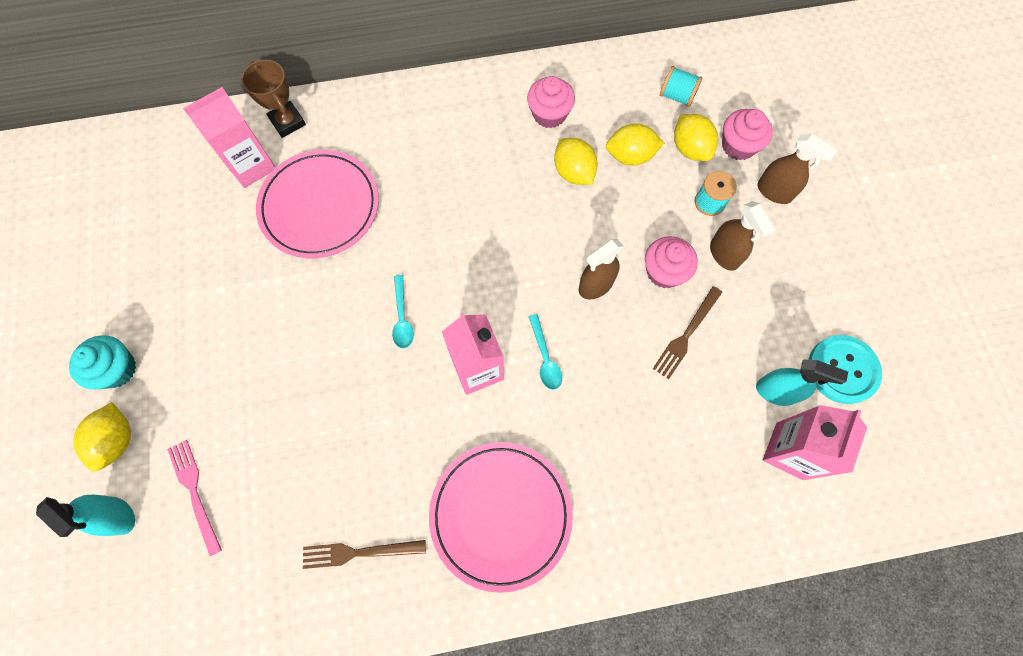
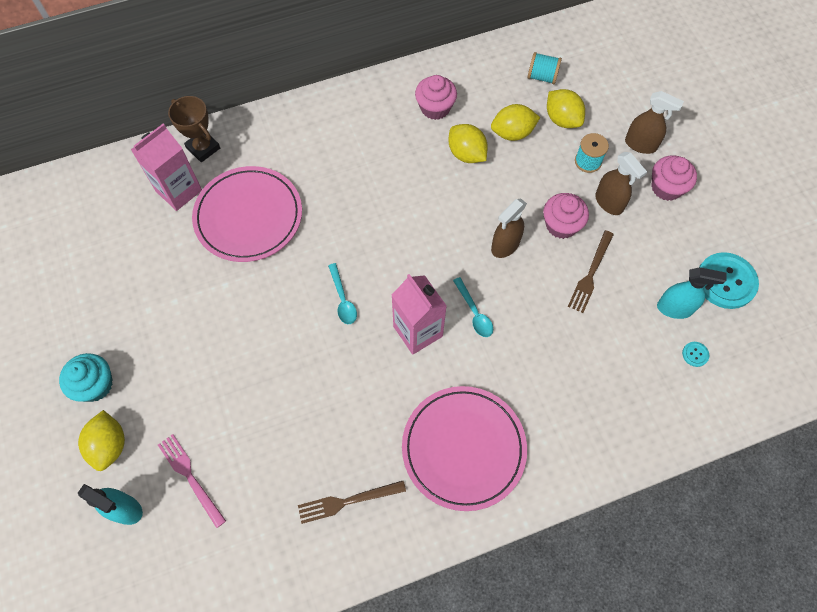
camera: 10 degrees left, 5 degrees down
(738, 146) = (602, 111): pink cupcake -> pink cupcake (666, 187)
(789, 451) = (695, 354): pink carton -> turquoise button

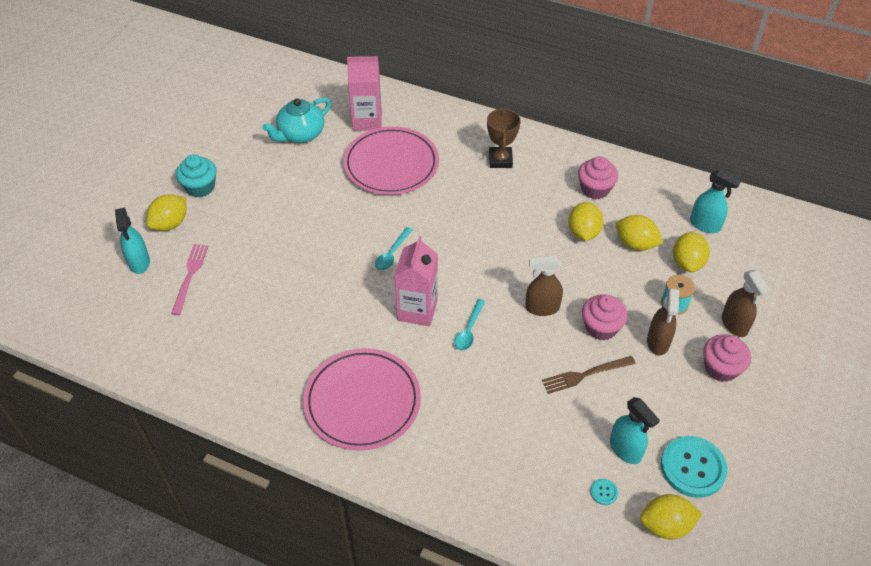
camera: 45 degrees right, 15 degrees down
(131, 253) = (300, 134): none -> turquoise teapot
(203, 148) = (409, 107): brown trophy -> brown trophy (500, 160)
(348, 501) = (257, 366): brown fork -> none
(542, 77) = (705, 225): turquoise spool -> turquoise spray bottle
(753, 341) = (665, 525): none -> yellow lemon

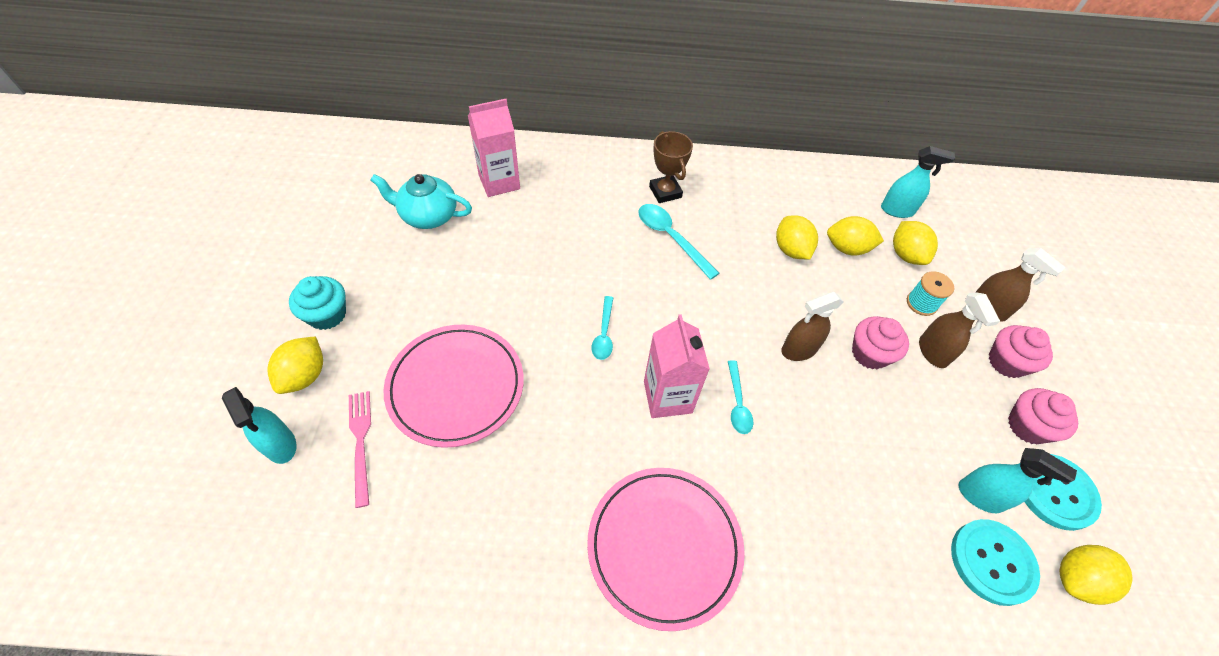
camera: 25 degrees left, 5 degrees up
(300, 134) = (428, 216): turquoise teapot -> turquoise teapot turned 75 degrees clockwise
(391, 164) = (550, 226): pink plate -> pink plate (456, 386)
(484, 198) = (671, 238): none -> turquoise spoon
(585, 374) = (887, 416): brown fork -> none
(595, 189) = (775, 199): pink cupcake -> pink cupcake (1027, 426)
(604, 492) = (992, 562): turquoise button -> turquoise button, size x2.39

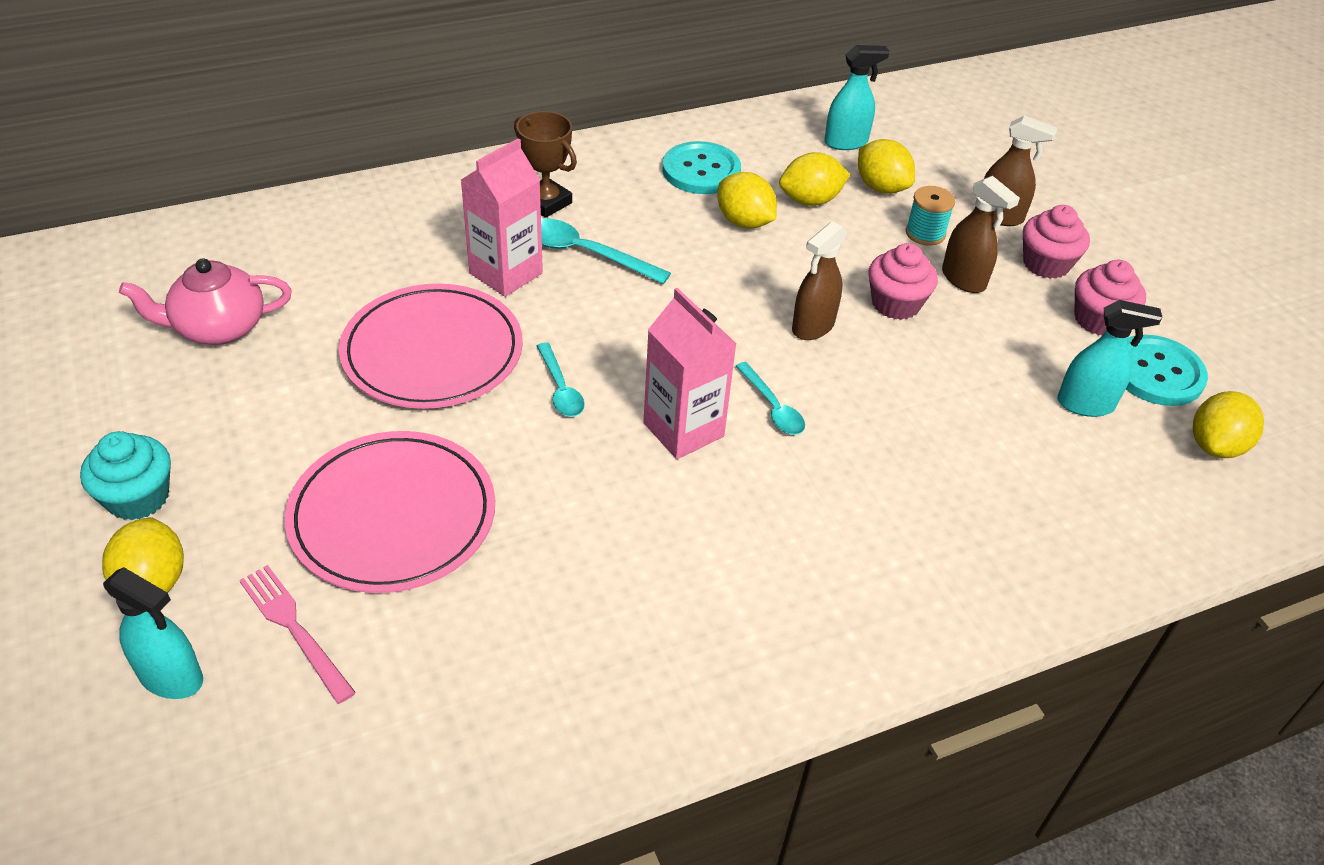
camera: 25 degrees left, 10 degrees down
(428, 216) = (218, 328): turquoise teapot -> pink teapot
(499, 182) = (301, 256): pink carton -> pink carton (506, 273)
(664, 546) = (770, 586): pink plate -> pink plate (432, 352)
(992, 562) = (1128, 462): turquoise button -> turquoise button (701, 171)

